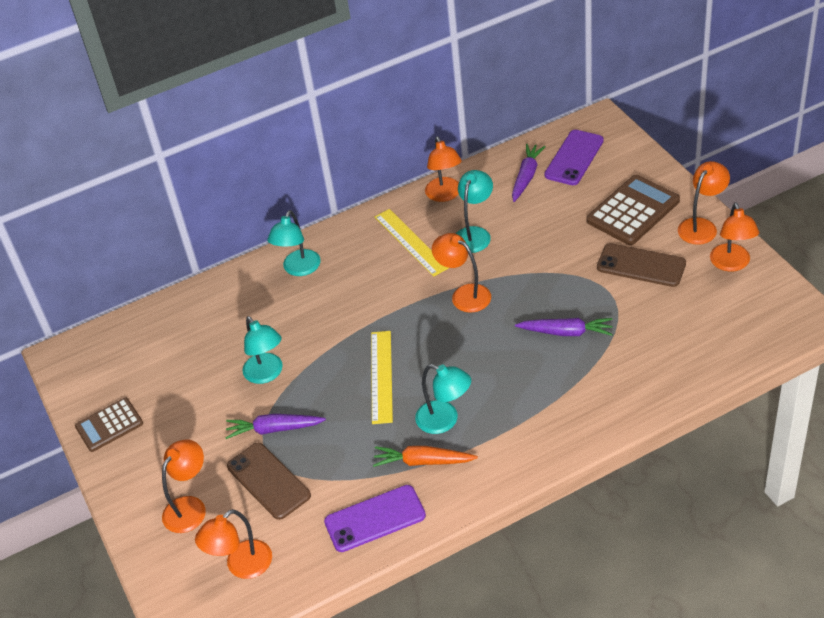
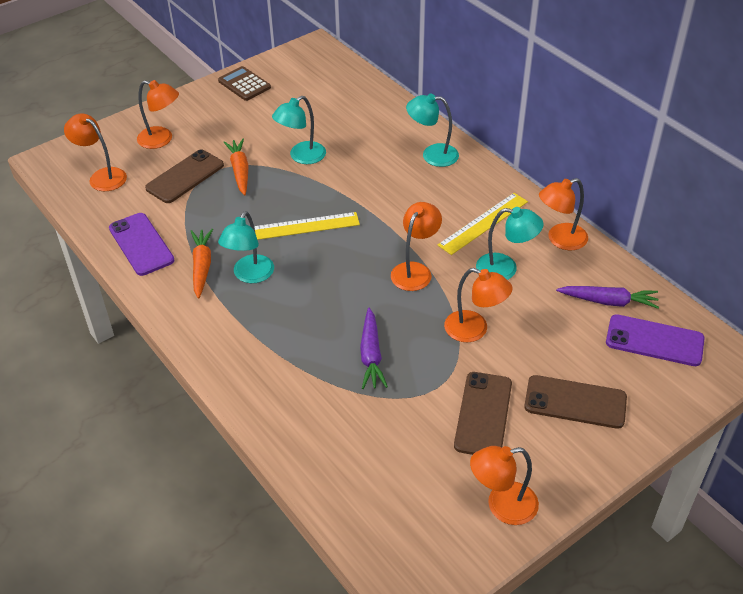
camera: 75 degrees right, 0 degrees up
(274, 429) = (240, 171): purple carrot -> orange carrot
(633, 211) = (575, 402): brown calculator -> brown phone
(701, 226) = (564, 472): orange lamp -> orange lamp (474, 330)

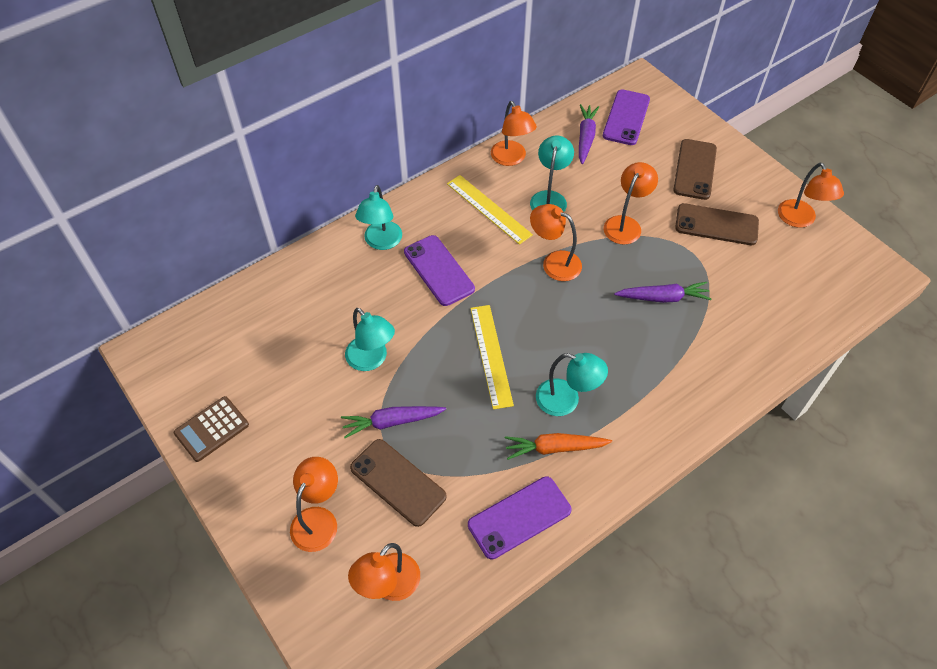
camera: 90 degrees left, 10 degrees up
(240, 171) = (392, 422): orange carrot -> purple carrot
(400, 191) = (439, 270): none -> purple phone

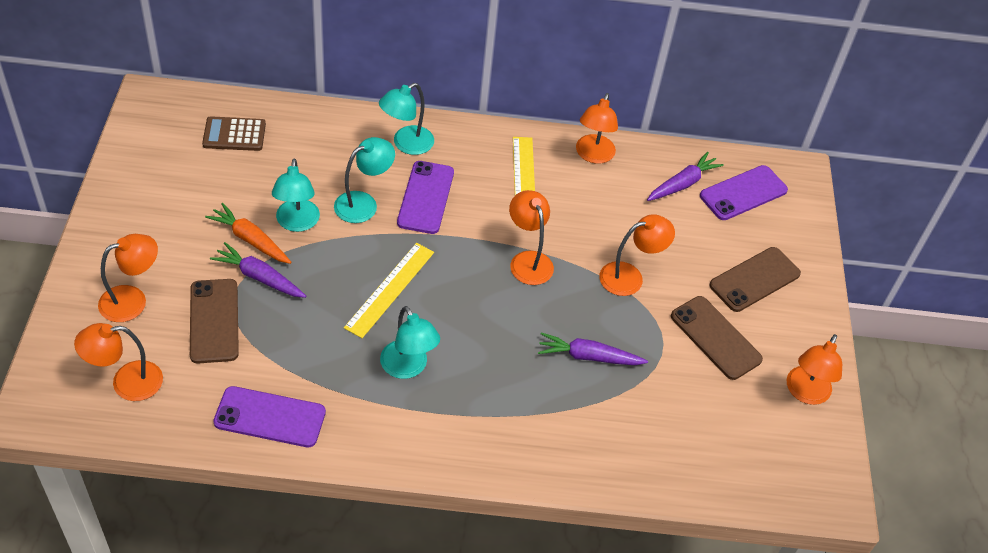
camera: 35 degrees right, 5 degrees down
(212, 429) = (134, 184): brown calculator -> brown calculator (234, 134)
(549, 198) = (587, 209): turquoise lamp -> turquoise lamp (363, 203)
(555, 448) = (356, 393): orange carrot -> orange carrot (250, 240)
(663, 297) = (589, 357): purple carrot -> purple carrot turned 150 degrees clockwise

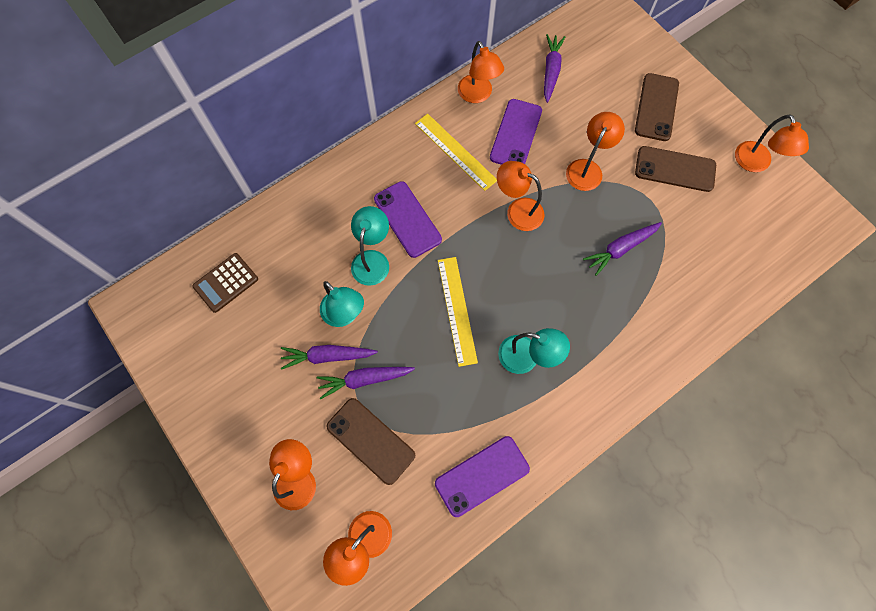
camera: 35 degrees left, 20 degrees up
(250, 240) = (328, 356): orange carrot -> purple carrot
(406, 144) = (352, 188): turquoise lamp -> none
(743, 193) = (591, 48): purple phone -> purple phone (515, 134)

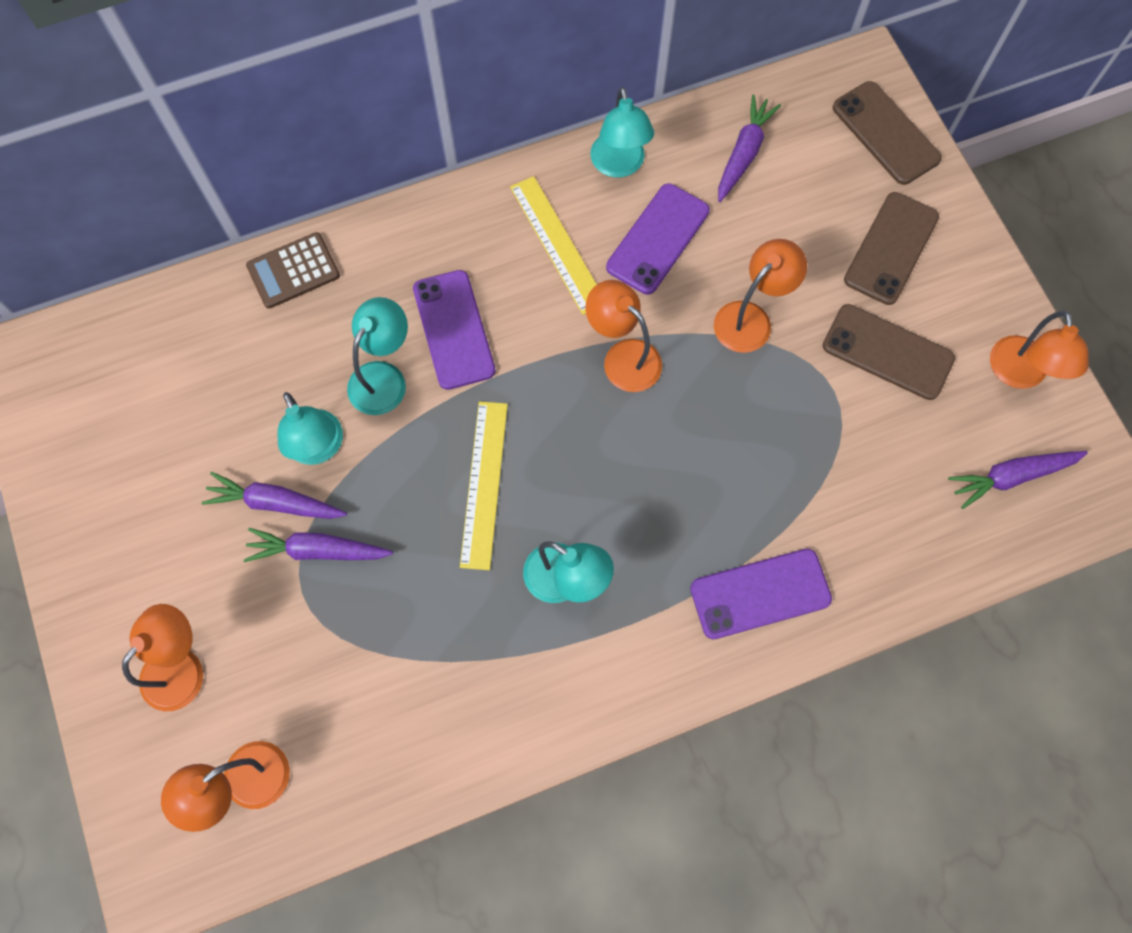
camera: 15 degrees right, 0 degrees up
(226, 283) = (164, 358): brown calculator -> brown calculator (293, 271)
(371, 440) = (299, 641): brown phone -> brown phone (886, 133)
(478, 95) = (619, 165): orange lamp -> turquoise lamp
(482, 475) = (443, 736): purple phone -> purple phone (760, 593)
(620, 249) = (761, 454): purple carrot -> purple carrot (1011, 476)

